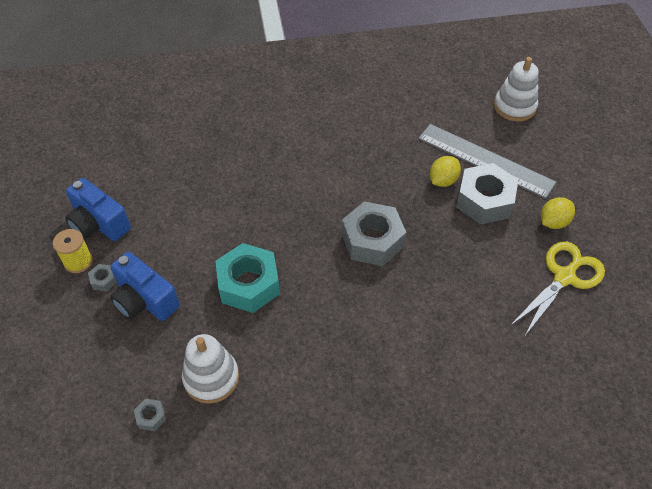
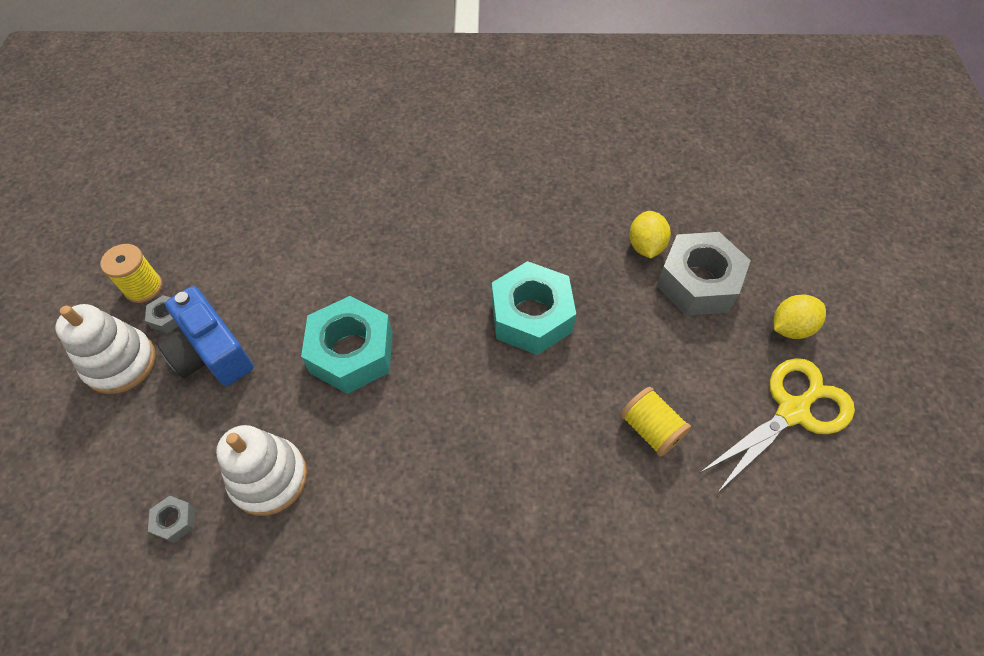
camera: 10 degrees right, 5 degrees up
(99, 223) = (183, 241): blue camera -> none
(372, 240) = (531, 316): grey nut -> turquoise nut
(443, 180) = (645, 246): yellow lemon -> yellow lemon turned 45 degrees counterclockwise
(471, 303) = (650, 429): none -> yellow spool
(485, 160) = (709, 226): grey ruler -> none
(514, 107) = (764, 157): white stacking toy -> white stacking toy (120, 363)

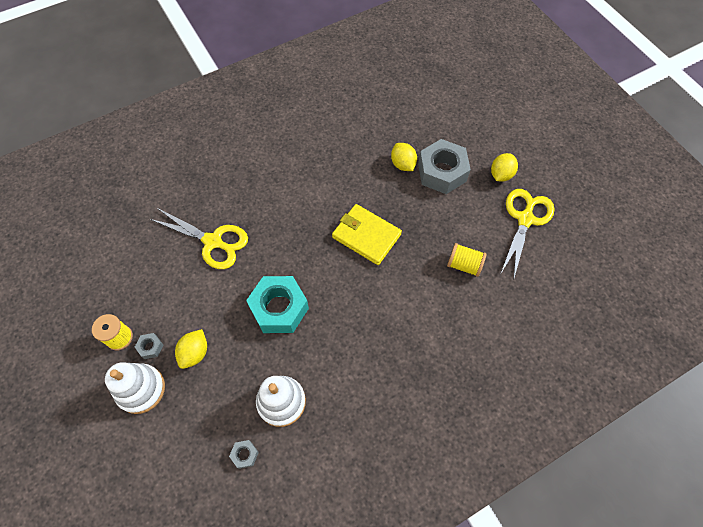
camera: 30 degrees left, 5 degrees up
(212, 353) = (195, 353): blue camera -> yellow lemon
(329, 228) = (213, 242): none -> yellow scissors
(531, 316) = (366, 236): turquoise nut -> yellow wallet

